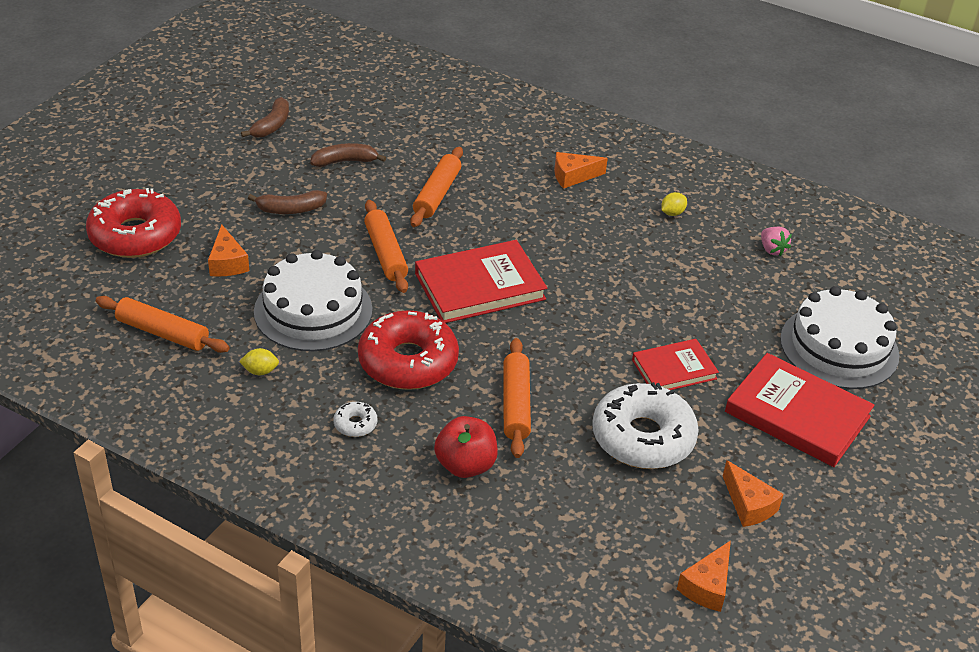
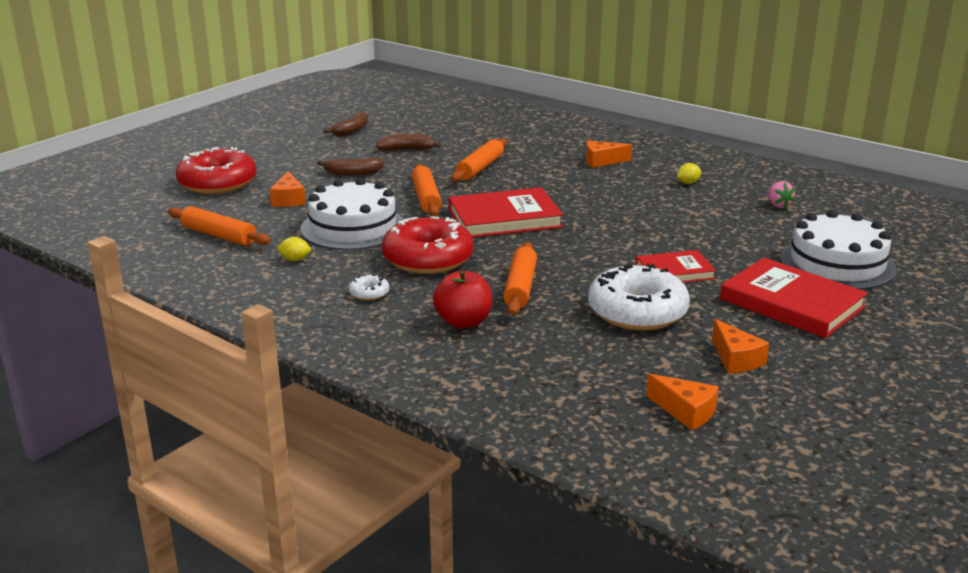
camera: 10 degrees right, 15 degrees down
(707, 586) = (685, 411): orange cheese -> orange cheese turned 90 degrees counterclockwise

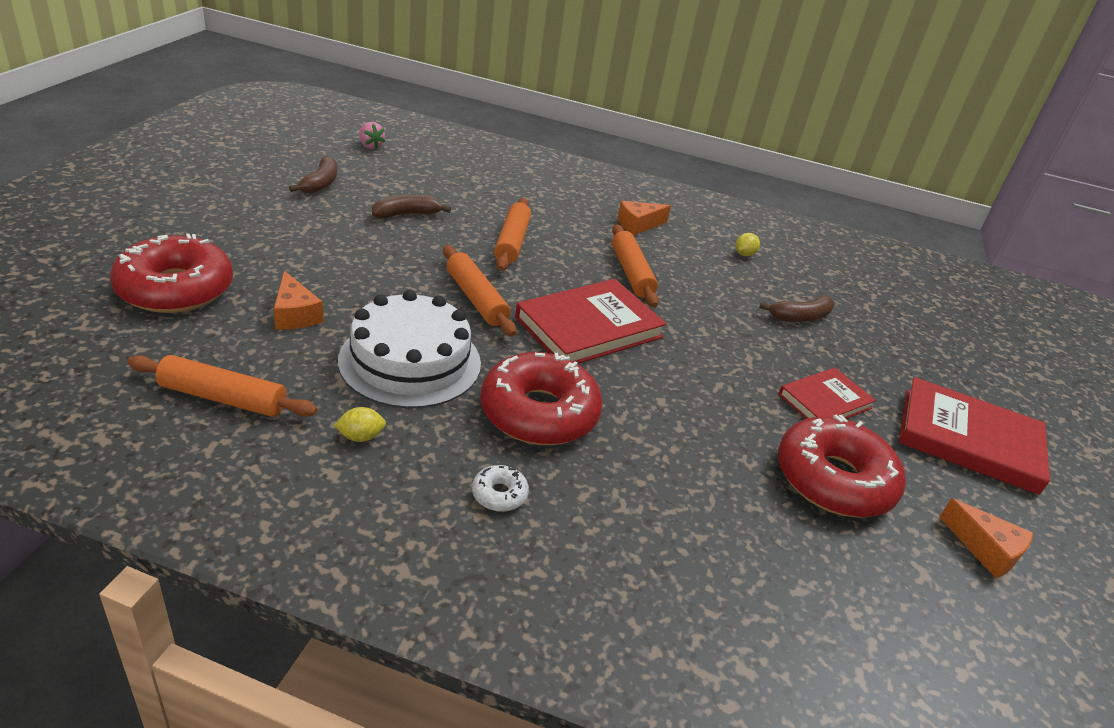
camera: 25 degrees left, 10 degrees up
(352, 173) = (358, 259): brown banana -> brown banana (800, 317)
(463, 322) = (652, 535): red apple -> none
(520, 287) = (679, 453): orange rolling pin -> orange rolling pin (631, 273)
(637, 312) = (833, 480): white donut -> red donut
(685, 411) = (1006, 666): orange cheese -> none
(778, 205) = (849, 283): pink strawberry -> pink strawberry (370, 146)
(837, 263) = (962, 369): white cake -> none

